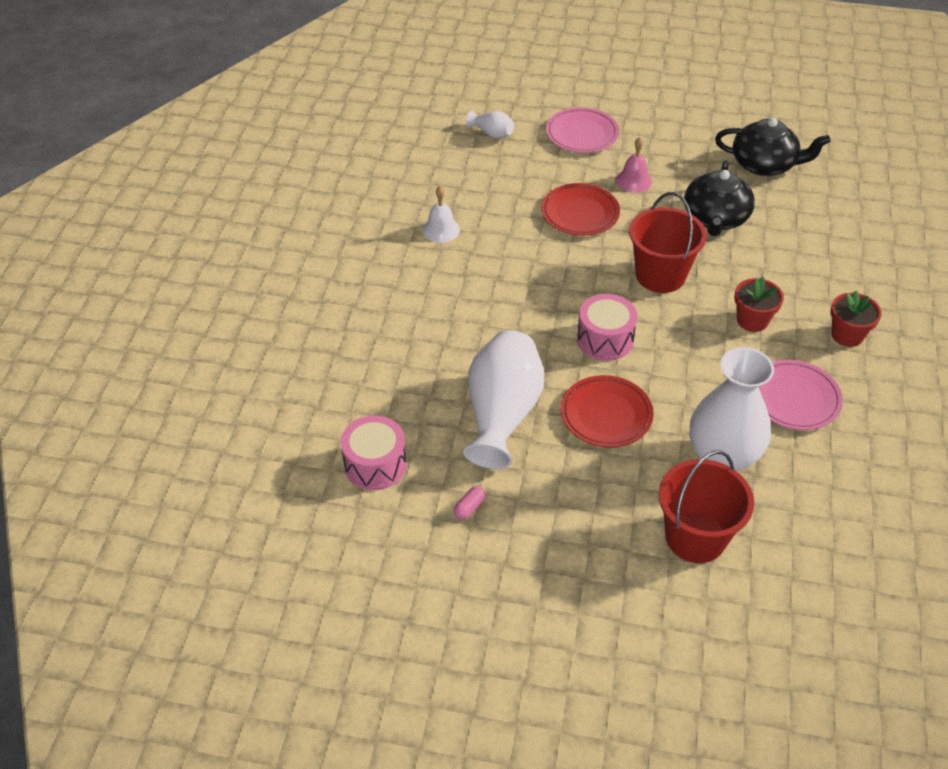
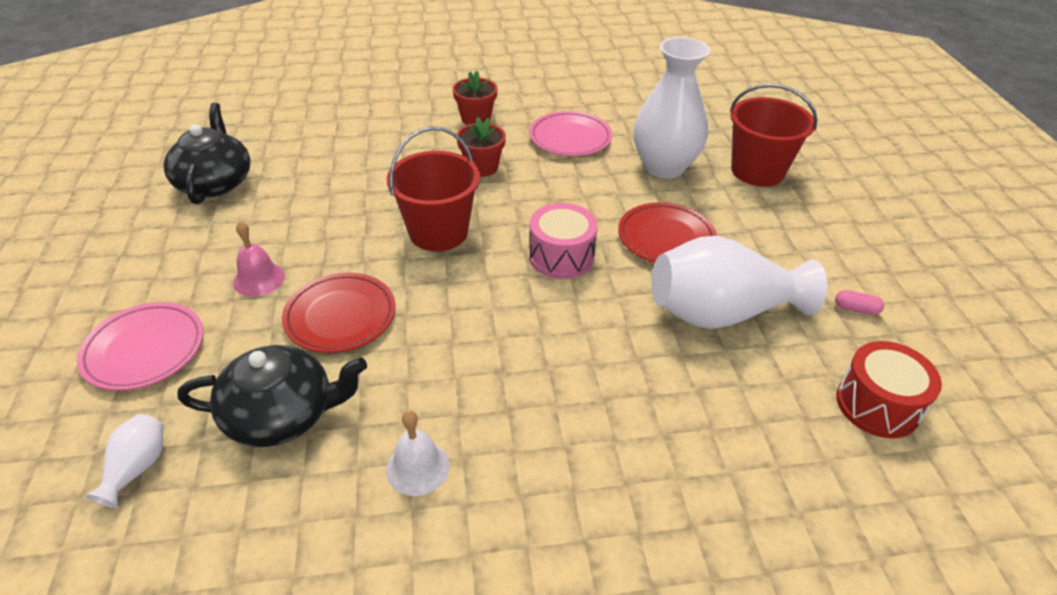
camera: 110 degrees left, 5 degrees down
(375, 464) = (877, 405): pink drum -> red drum
(715, 218) = (325, 206): black teapot -> black teapot (282, 414)

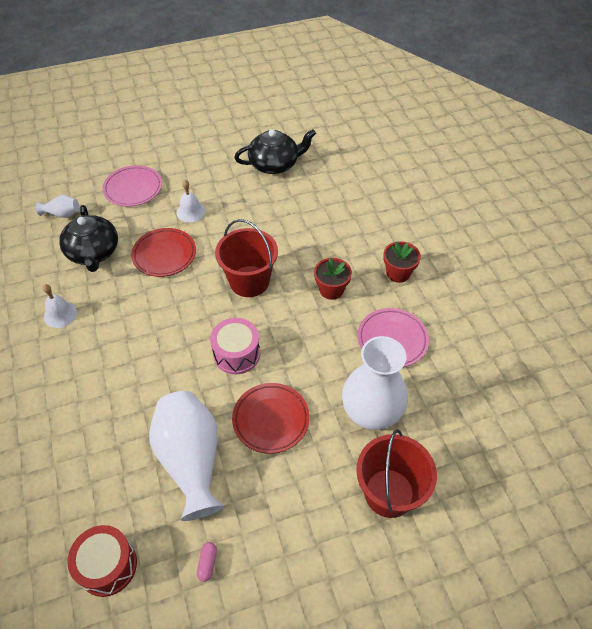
camera: 80 degrees right, 10 degrees up
(259, 279) = (190, 212): pink bell -> white bell

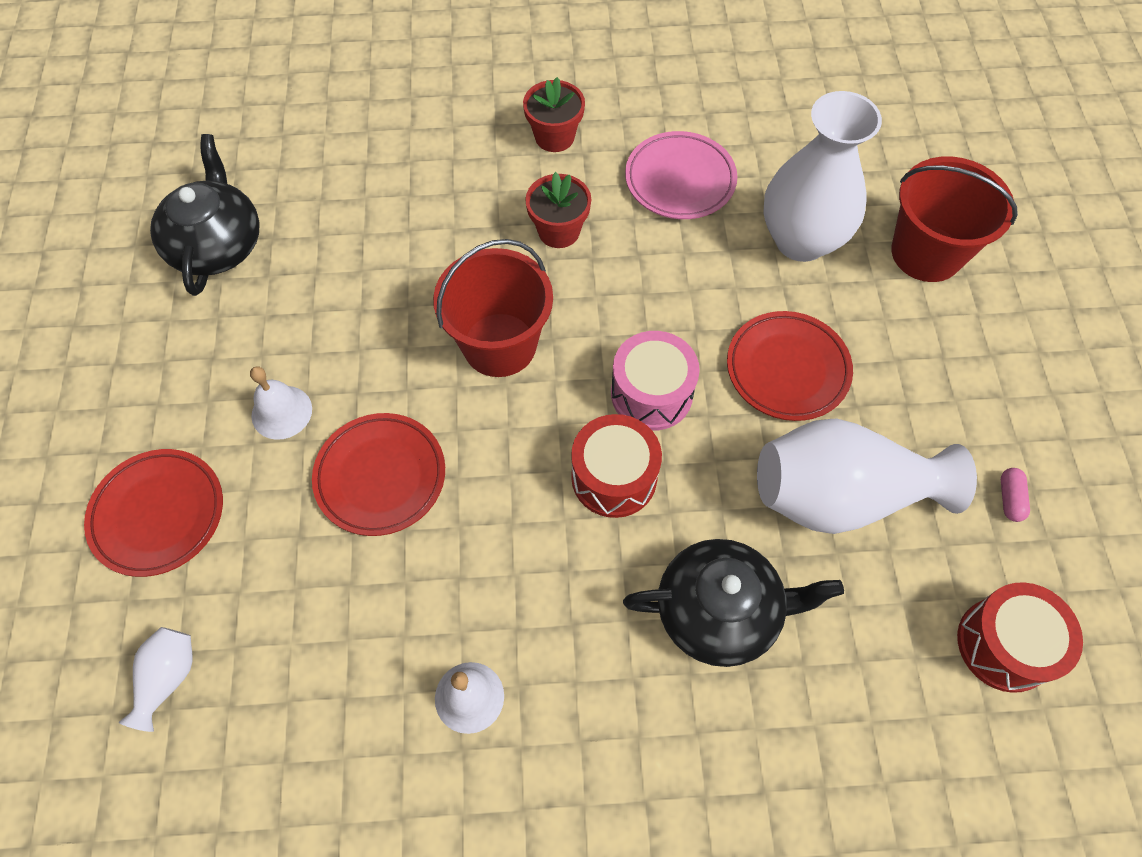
camera: 75 degrees left, 10 degrees up
(93, 252) = (319, 616): black teapot -> black teapot (720, 611)
(133, 189) = (158, 514): pink plate -> red plate
(182, 347) = (614, 477): none -> red drum
(207, 563) = (1009, 498): pink capsule -> pink capsule turned 75 degrees clockwise

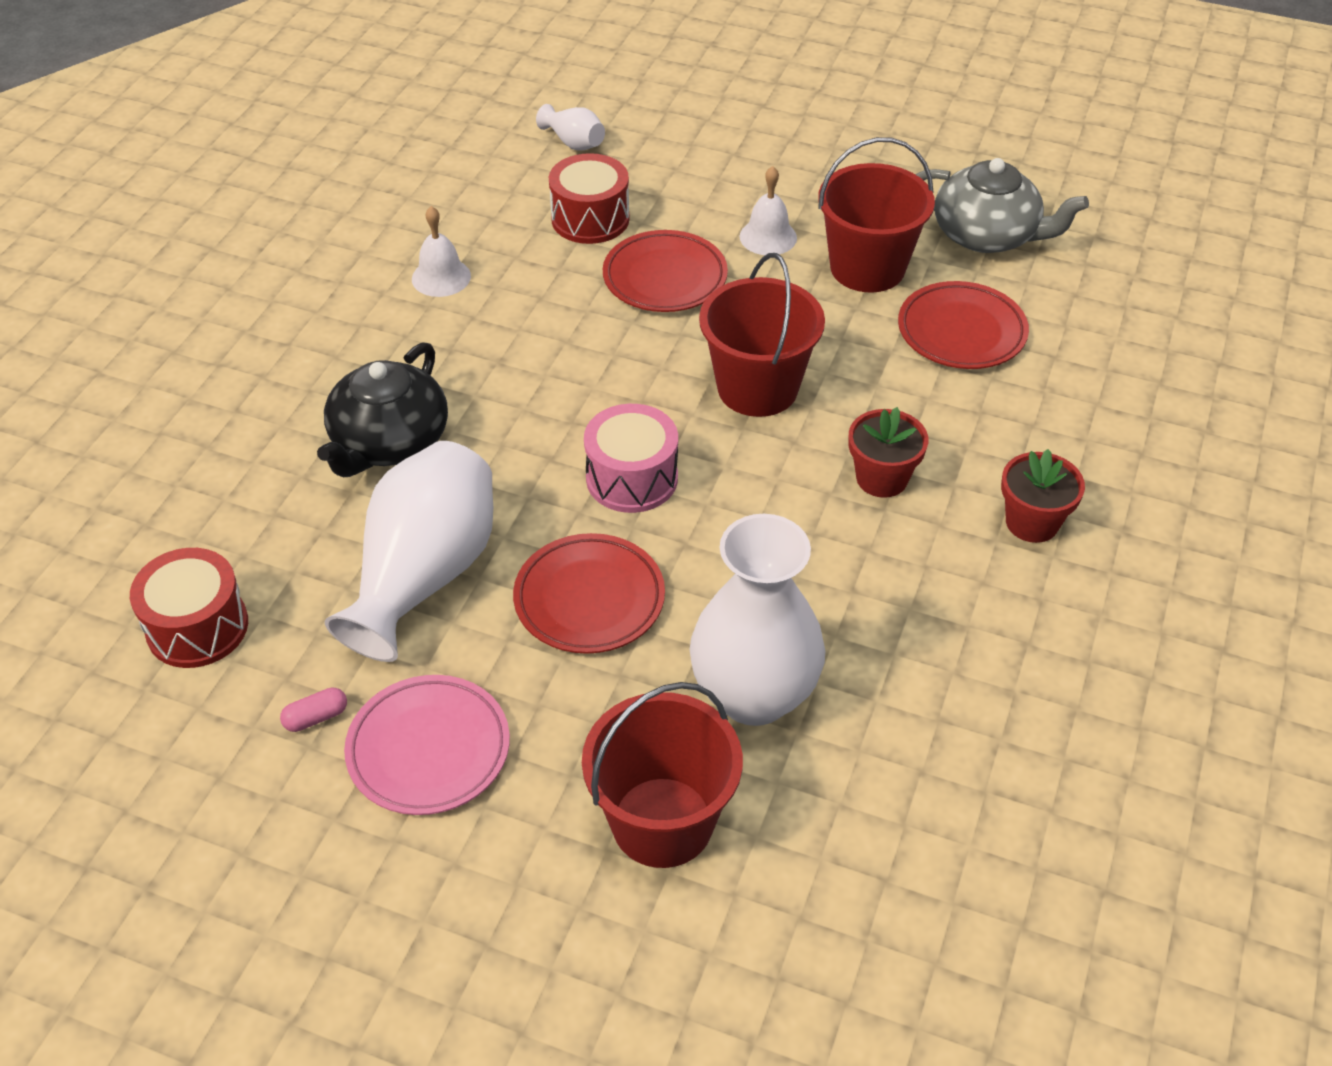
camera: 115 degrees right, 15 degrees down
(158, 514) = (712, 158): red plate -> red plate (961, 332)
(217, 244) = (987, 235): black teapot -> grey teapot
(300, 317) = (867, 268): none -> red bucket
(614, 477) = (562, 419): red drum -> red drum (590, 219)
(680, 180) = (907, 615): pink plate -> pink plate (428, 750)
(1009, 498) = (316, 717): pink capsule -> pink capsule turned 60 degrees counterclockwise

